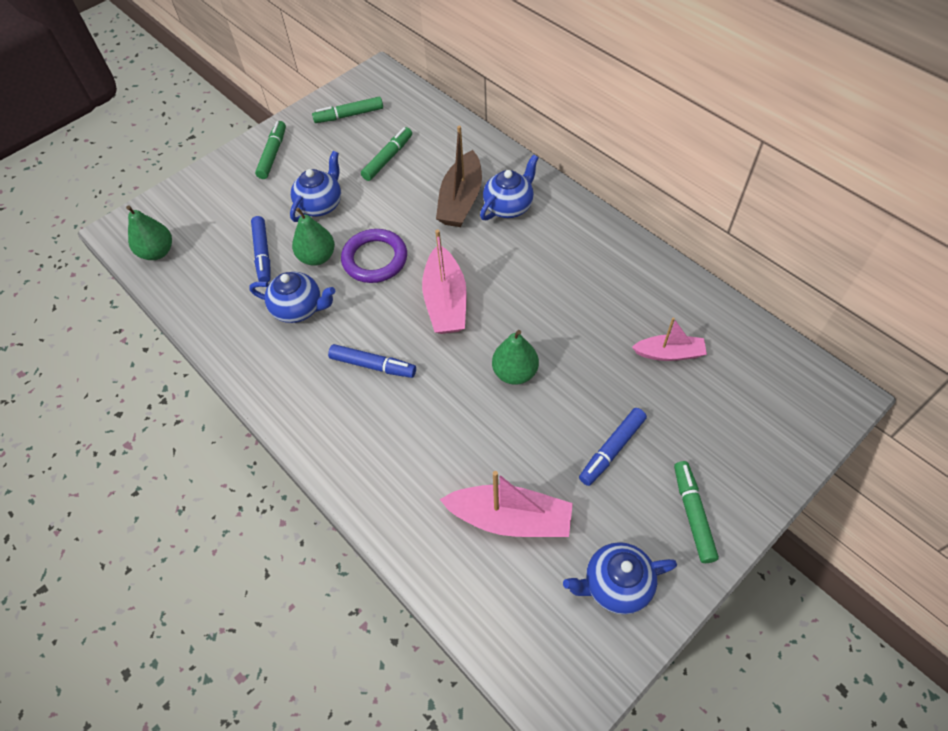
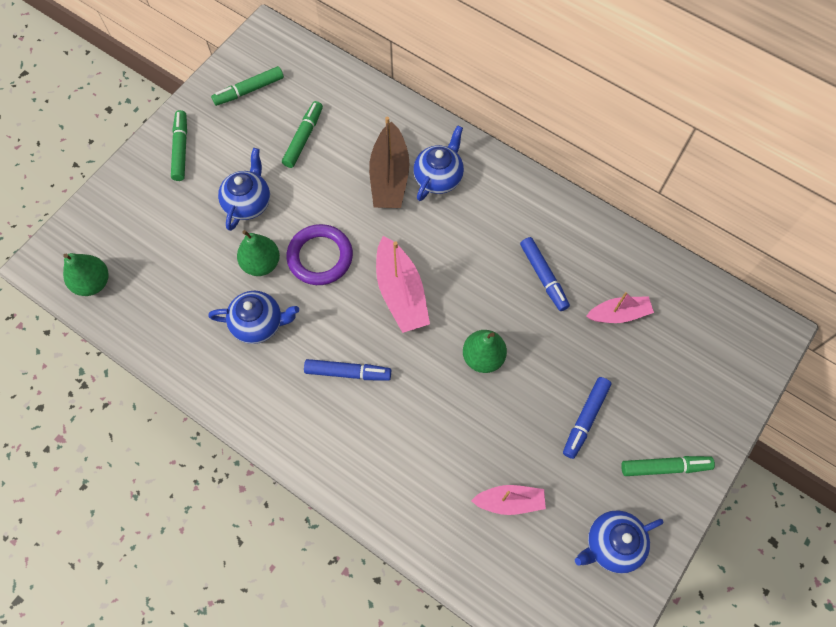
camera: 15 degrees left, 10 degrees up
(263, 253) = (204, 268): blue marker -> blue marker (543, 276)
(510, 518) = (509, 501): pink boat -> pink boat, size x0.63
(692, 514) = (665, 467): green marker -> green marker turned 105 degrees clockwise

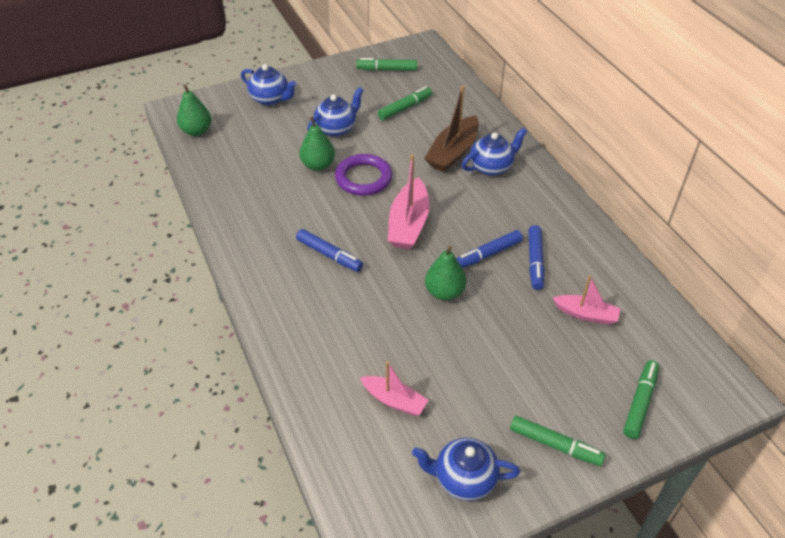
camera: 30 degrees right, 20 degrees down
(181, 149) = (314, 83): green marker -> green marker (640, 402)
(259, 324) = (288, 198): blue teapot -> blue teapot (270, 99)
(585, 419) = (504, 374): blue marker -> blue marker (487, 254)

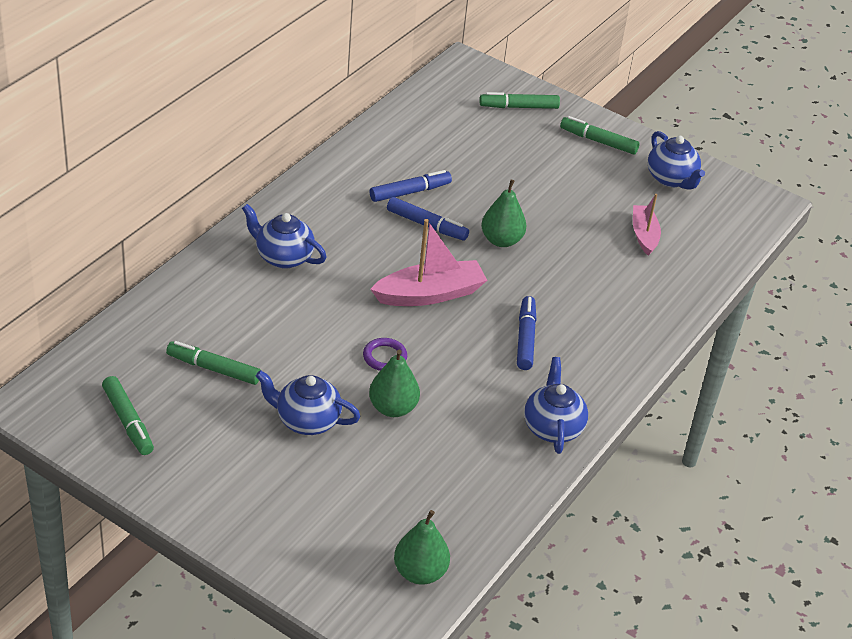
camera: 125 degrees left, 5 degrees down
(270, 99) = (288, 524): blue teapot -> blue teapot (552, 427)
(363, 178) = (384, 357): purple ring -> purple ring, size x0.57
(453, 152) = (279, 296): brown boat -> none
(555, 445) = (598, 141): green marker -> green marker turned 60 degrees counterclockwise
(586, 314) = (450, 149): pink boat -> none

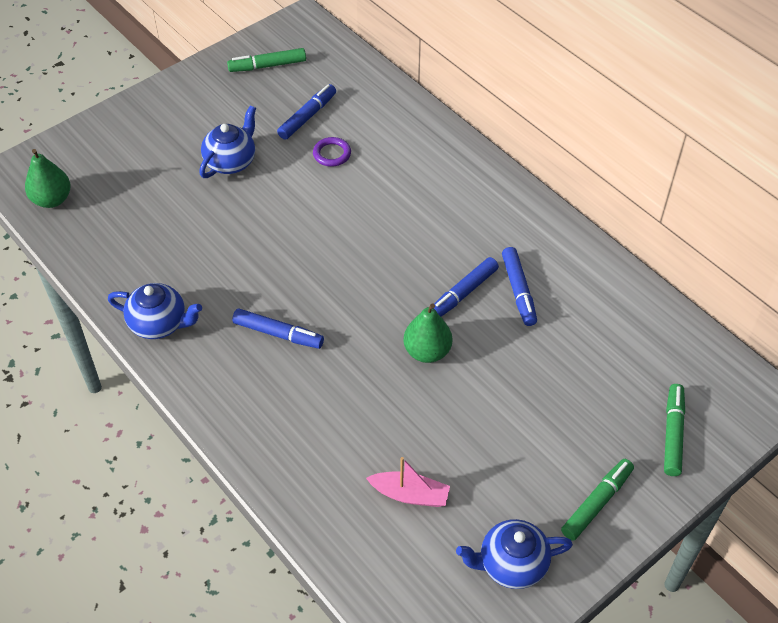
camera: 110 degrees right, 10 degrees up
(213, 369) = (307, 117): green marker -> blue marker
(283, 257) = (435, 178): blue teapot -> none
(384, 357) = (287, 224): purple ring -> purple ring (332, 154)
(393, 408) = (225, 217): green pear -> none
(430, 294) = (359, 273): pink boat -> none

